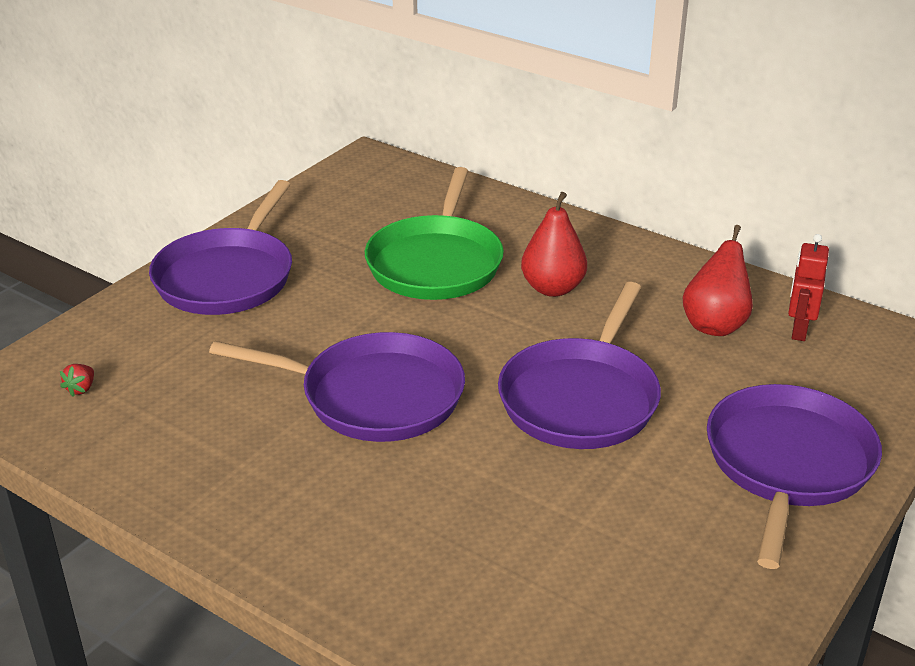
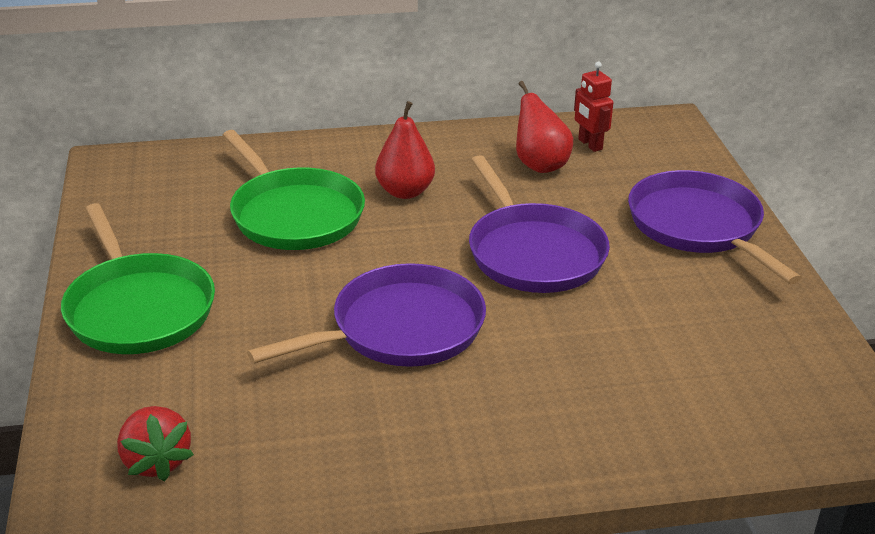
camera: 45 degrees left, 0 degrees up
(81, 389) = (156, 461): red strawberry -> red strawberry, size x2.05
(227, 277) = (138, 308): purple pan -> green pan

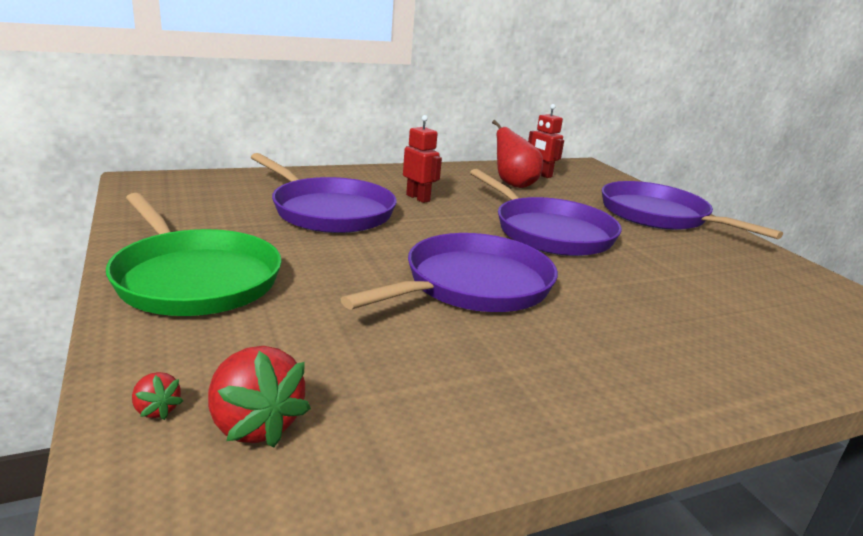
camera: 15 degrees left, 10 degrees down
(89, 442) = (157, 410): none -> red strawberry
(294, 214) = (329, 211): green pan -> purple pan
(405, 192) = (418, 198): red pear -> red robot

